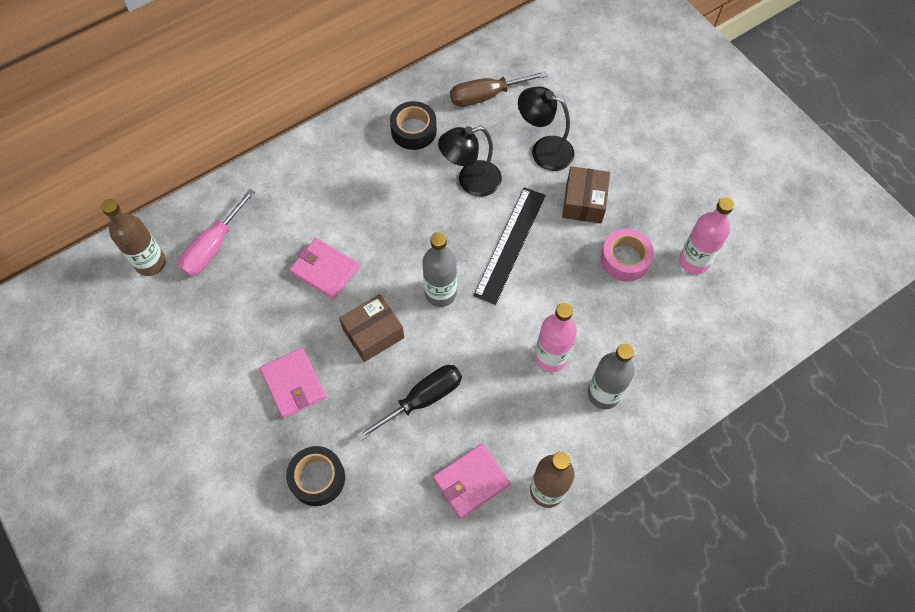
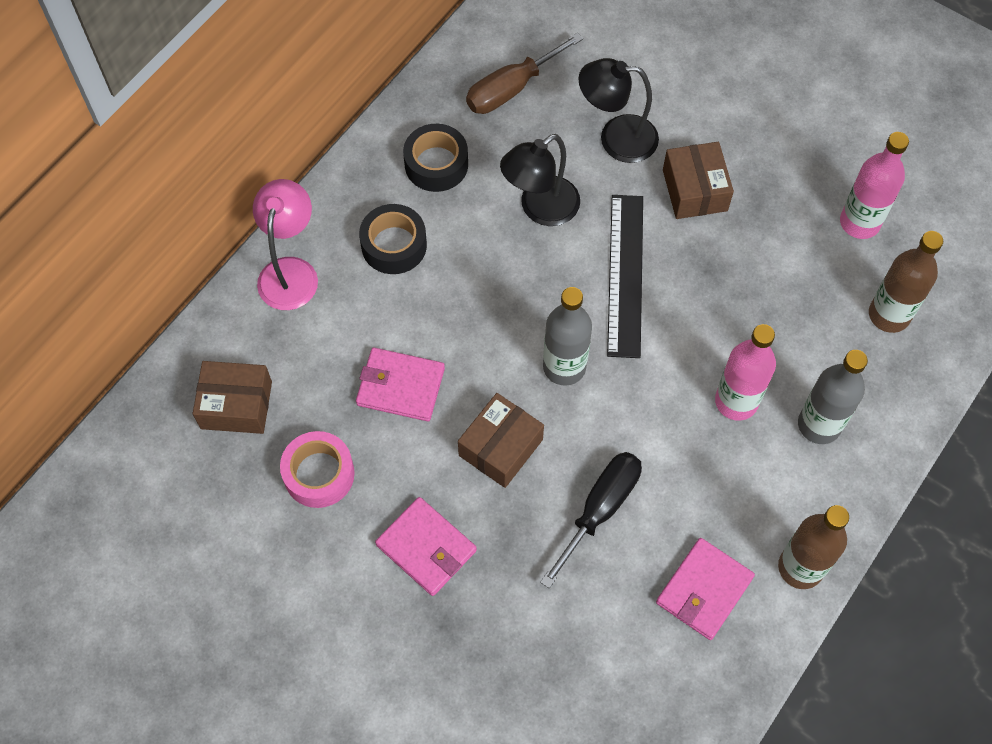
camera: 20 degrees left, 0 degrees up
(150, 263) = (160, 455): brown bottle -> brown bottle (889, 315)
(213, 247) = (236, 405): pink screwdriver -> brown box
(287, 171) = (290, 271): none -> pink lamp
(317, 478) = (511, 655): black tape -> black tape (394, 245)
(625, 259) = (775, 247): pink tape -> pink tape (319, 474)

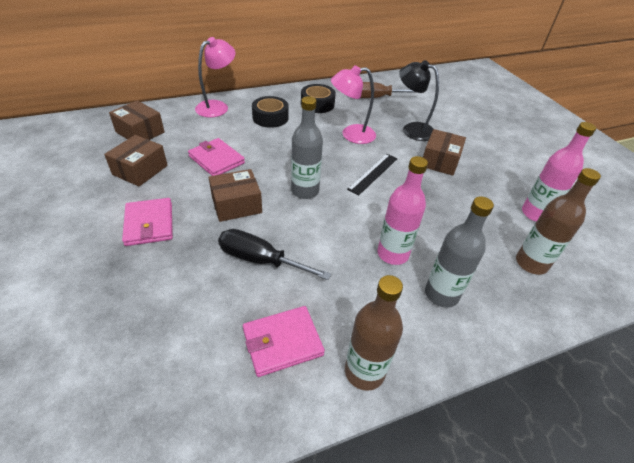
camera: 30 degrees right, 20 degrees down
(319, 474) = (140, 170): pink tape -> brown box
(540, 209) = (351, 135): black lamp -> pink lamp
(600, 509) = (260, 260): black screwdriver -> black screwdriver turned 135 degrees counterclockwise
(625, 274) = (373, 173): black ruler -> black ruler, size x0.67

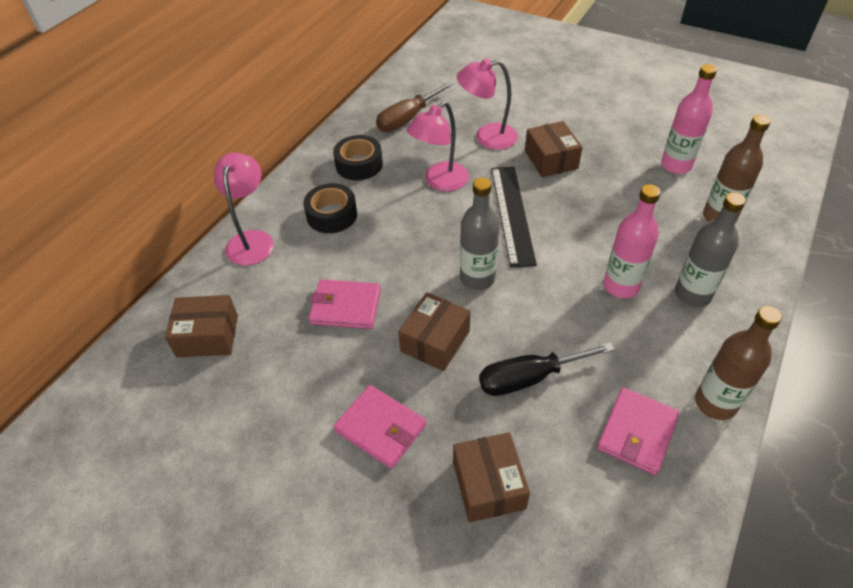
camera: 35 degrees left, 5 degrees up
(140, 170) = (280, 380): brown box -> brown box (488, 485)
(373, 173) = (512, 214): black ruler -> black ruler, size x1.50
(412, 129) = (487, 137): black lamp -> pink lamp

